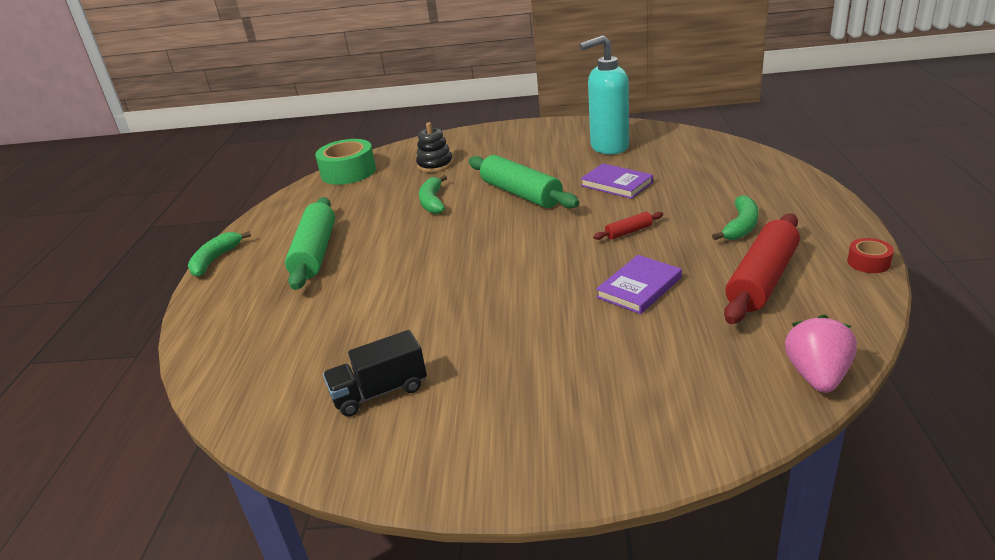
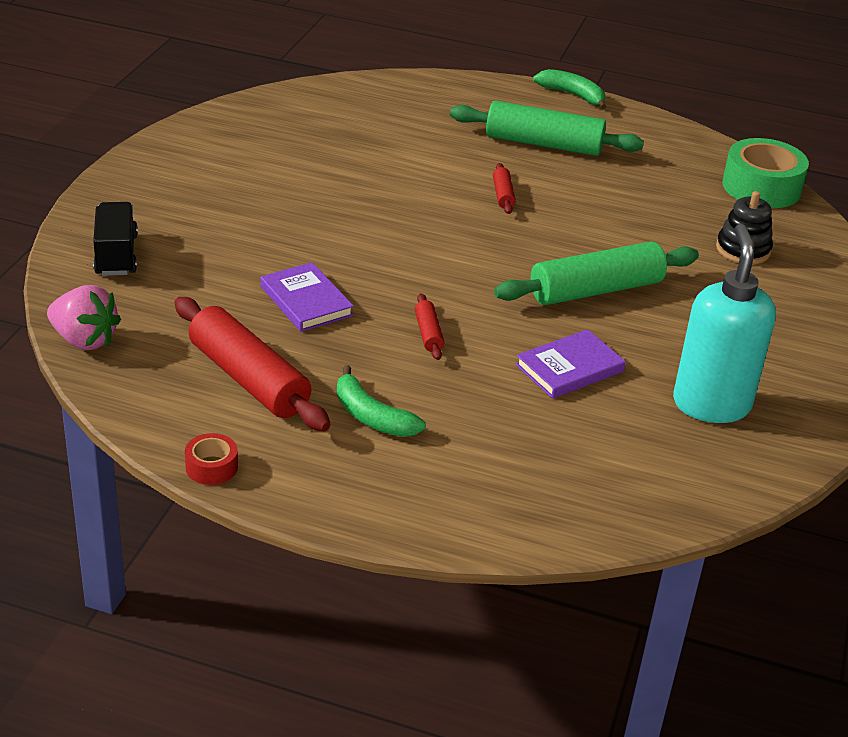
camera: 100 degrees right, 5 degrees up
(380, 392) = (273, 145): black truck -> black truck (116, 255)
(412, 250) = (503, 195): none -> red rolling pin
(432, 202) = (620, 227): green banana -> none

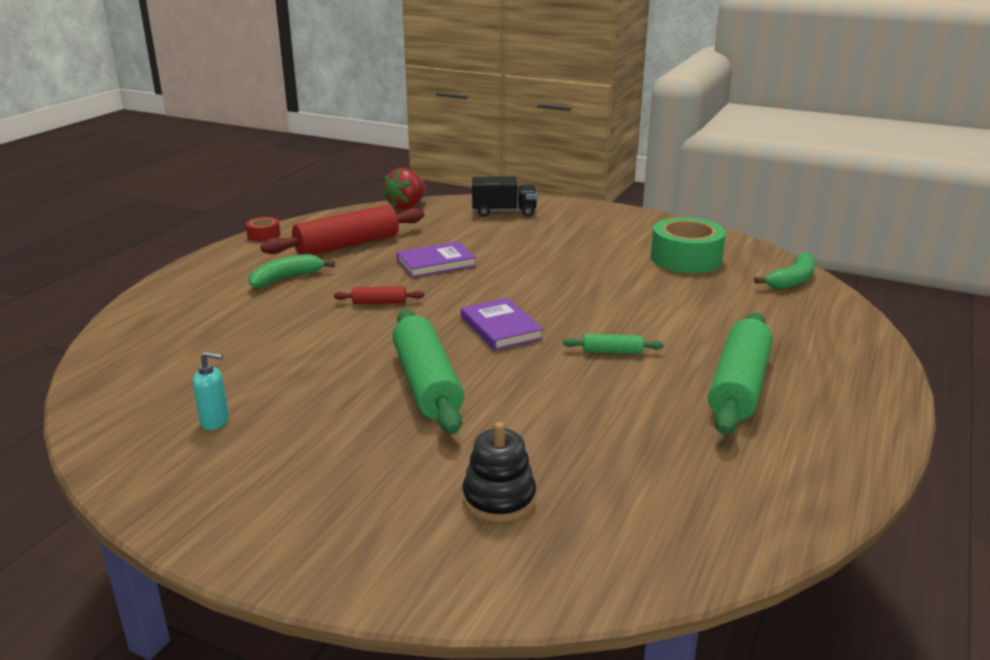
camera: 100 degrees right, 10 degrees down
(84, 340) = (406, 206): pink strawberry -> red strawberry
(503, 195) = (612, 352): red rolling pin -> green rolling pin
(570, 368) = (306, 356): purple book -> purple book (500, 328)
(573, 95) = (892, 421): green banana -> green banana (792, 280)
(711, 404) = (215, 422): turquoise soap dispenser -> turquoise soap dispenser, size x0.42
(761, 187) = (674, 552): green tape -> green tape (686, 258)

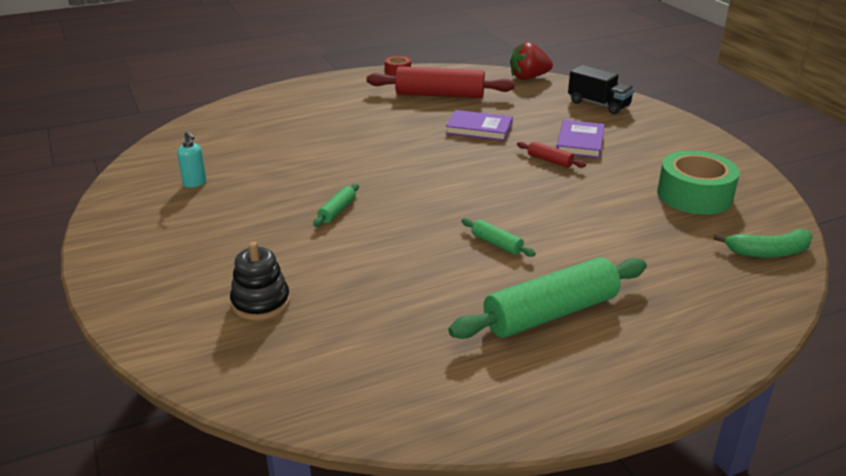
camera: 40 degrees right, 5 degrees up
(286, 278) = (365, 106): green banana -> none
(379, 302) = (396, 144): red rolling pin -> red rolling pin (550, 160)
(427, 383) = (337, 211): green rolling pin -> green rolling pin, size x0.45
(500, 328) = (446, 193): purple book -> purple book (580, 142)

